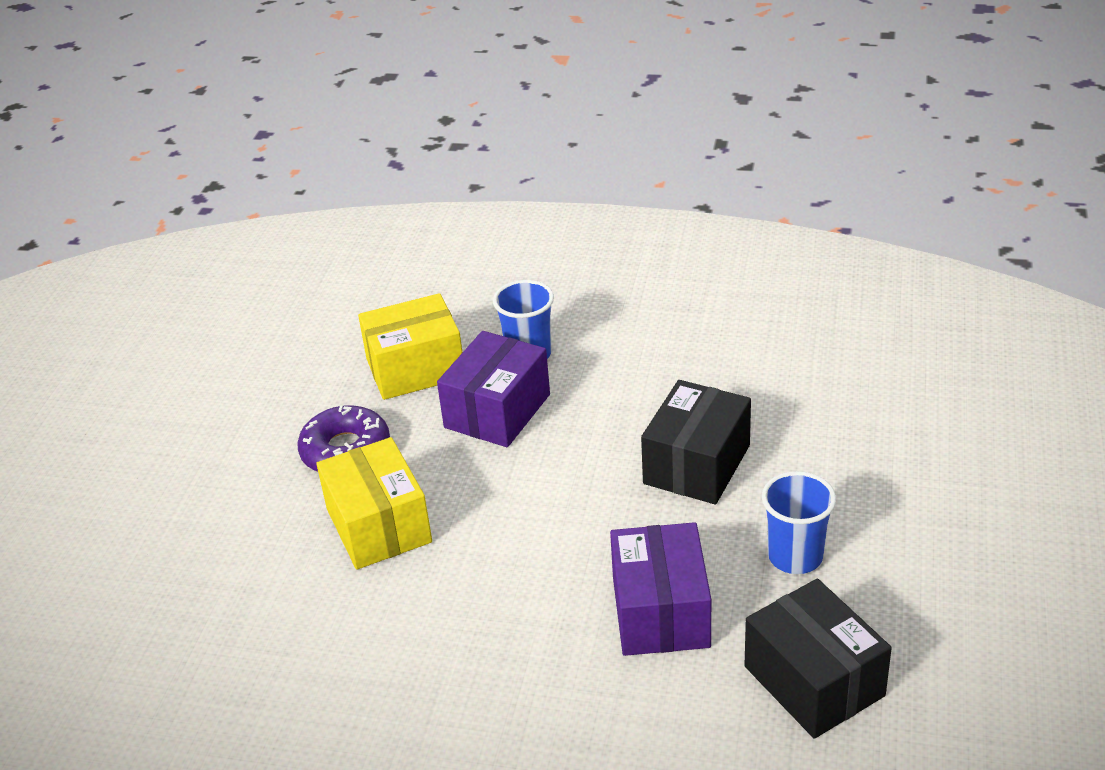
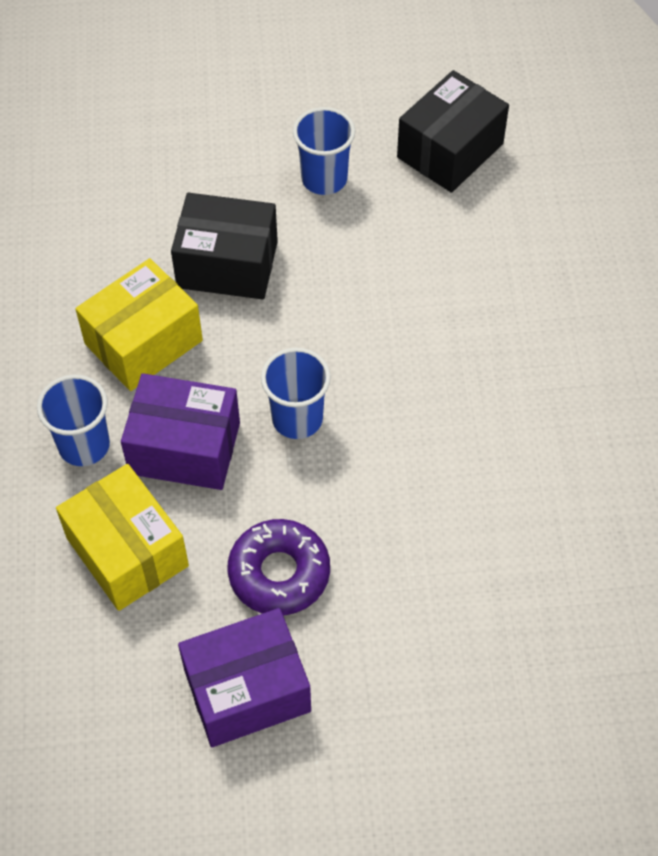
camera: 110 degrees left, 20 degrees up
(378, 525) = (378, 501): yellow box -> yellow box (143, 342)
(493, 486) = (297, 419): none -> blue cup
(661, 612) = (414, 255): purple box -> purple box (247, 690)

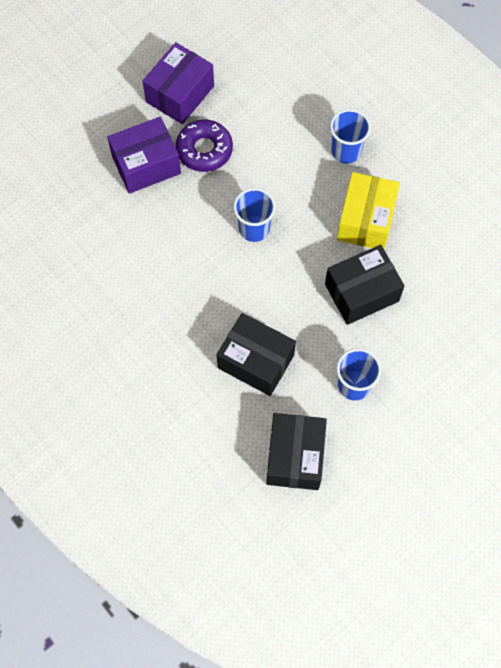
camera: 145 degrees right, 10 degrees up
(127, 552) = (282, 117): yellow box -> none
(184, 448) = (297, 179): purple box -> purple box (146, 165)
(420, 265) = (256, 361): none -> black box

